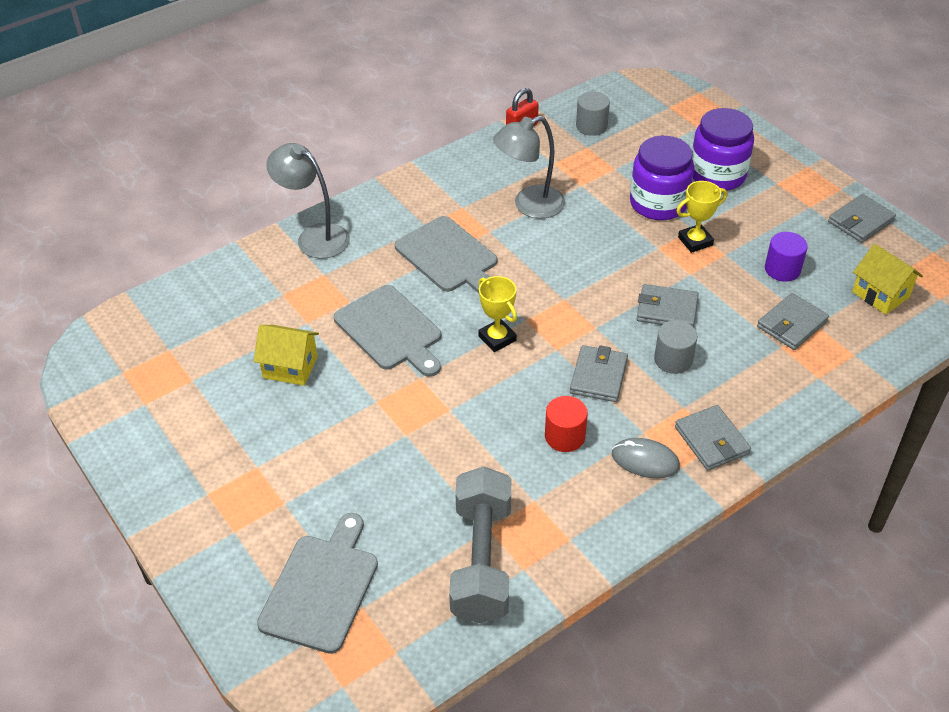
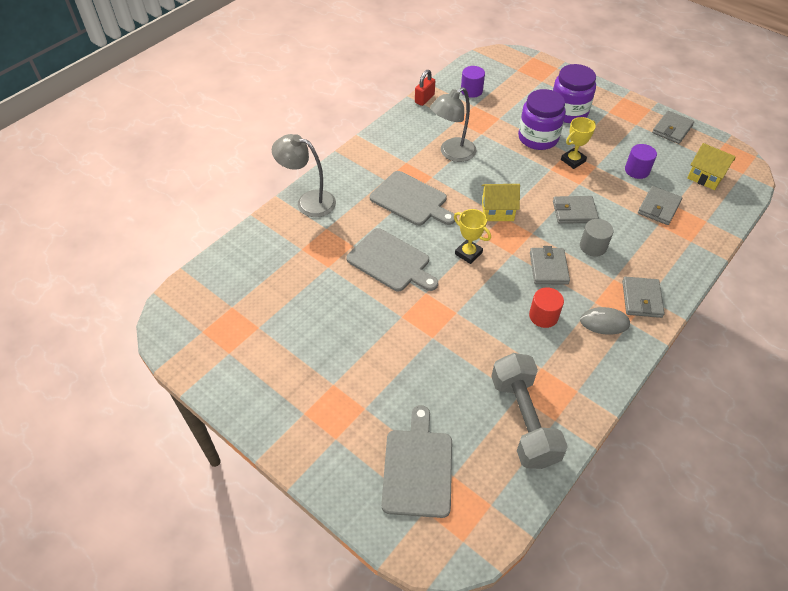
camera: 15 degrees left, 5 degrees up
(290, 367) = (329, 303): yellow house -> yellow house (497, 211)
(591, 126) = (471, 91): grey cylinder -> purple cylinder
(711, 440) = (641, 299): grey wallet -> grey wallet turned 45 degrees clockwise

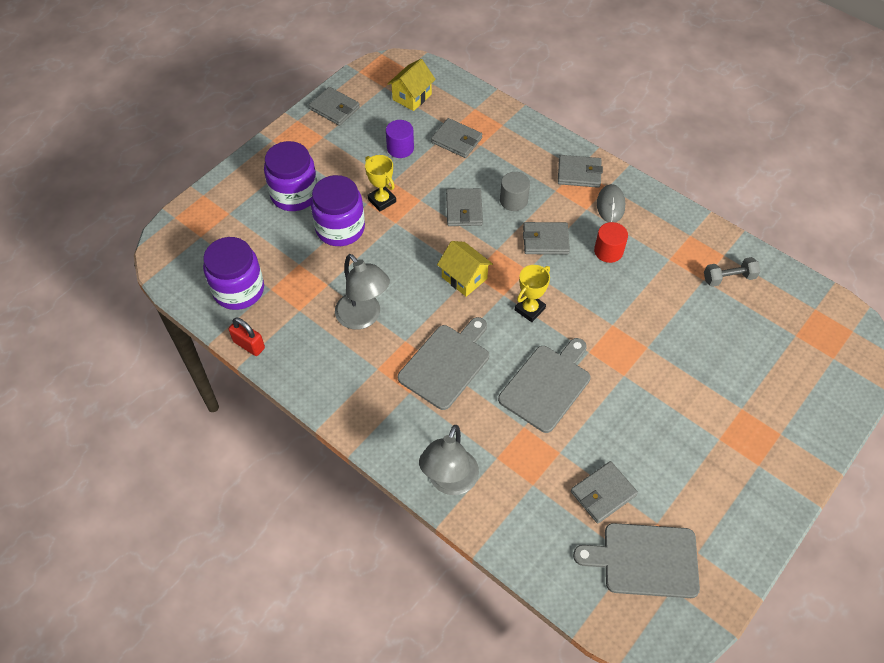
camera: 90 degrees left, 5 degrees up
(289, 292) = (603, 493): none -> grey wallet
(418, 468) = (795, 363): grey cutting board -> grey cutting board (645, 560)
(471, 91) = (238, 290): purple cylinder -> purple jar
(497, 211) = (464, 278): yellow house -> yellow house turned 45 degrees counterclockwise
(523, 420) = (728, 278): grey dumbbell -> grey dumbbell, size x0.51

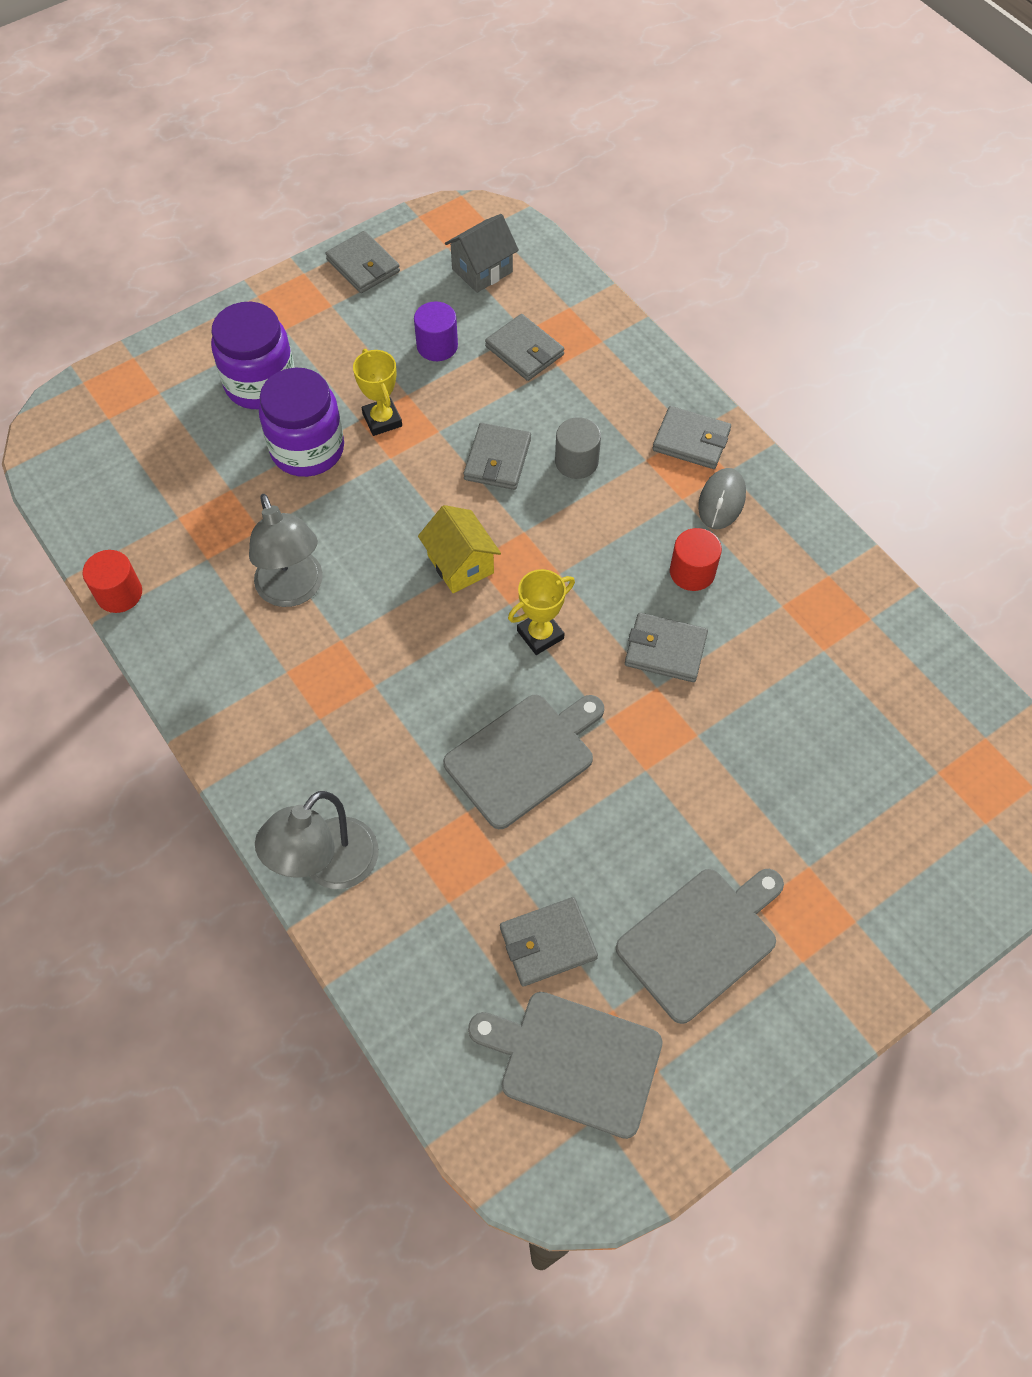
camera: 15 degrees right, 5 degrees up
(238, 290) = (133, 509): purple jar -> none
(249, 345) = (119, 593): red padlock -> red cylinder
(412, 97) = (482, 270): yellow house -> grey house
(446, 364) = (388, 688): grey cutting board -> grey cutting board (701, 940)
(545, 240) = (602, 534): grey wallet -> grey wallet (665, 650)
(728, 278) = (864, 656): grey dumbbell -> none

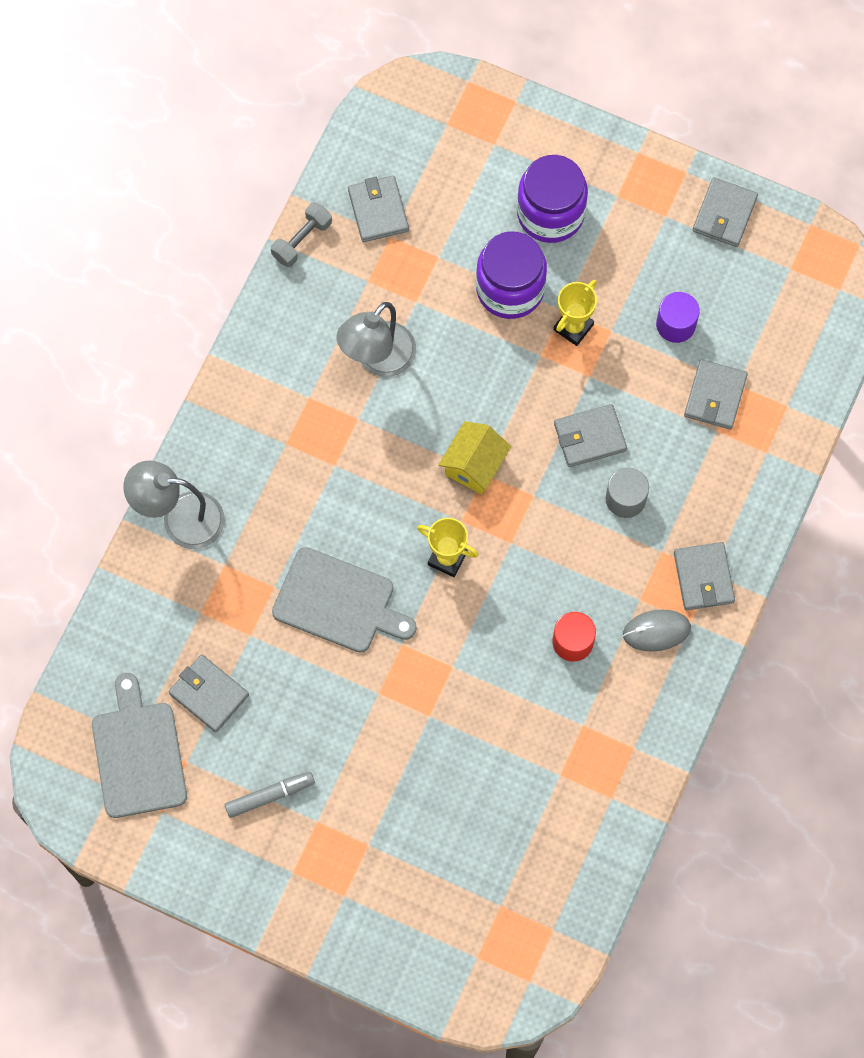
camera: 60 degrees right, 10 degrees up
(119, 593) = (302, 240): red cylinder -> grey dumbbell
(482, 270) = (782, 312): grey house -> none
(665, 650) = (489, 656): grey wallet -> grey wallet (378, 210)
(701, 940) = (269, 796): grey cutting board -> grey marker

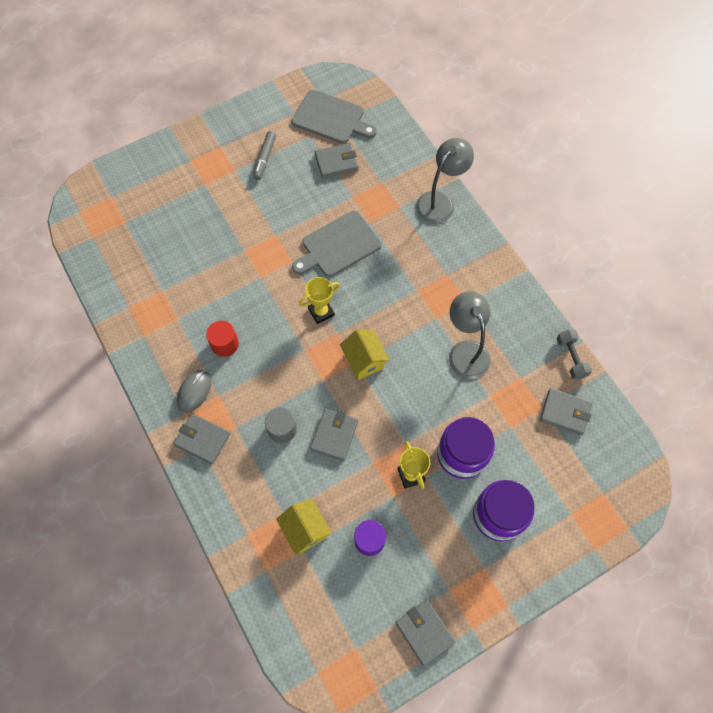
camera: 125 degrees right, 5 degrees down
(715, 396) = (305, 529): grey wallet -> yellow house

